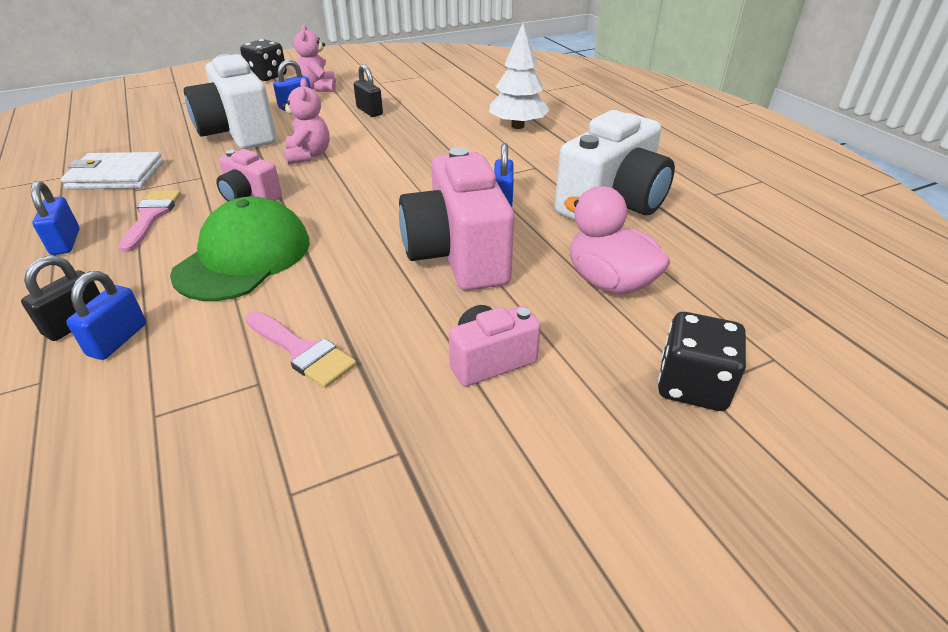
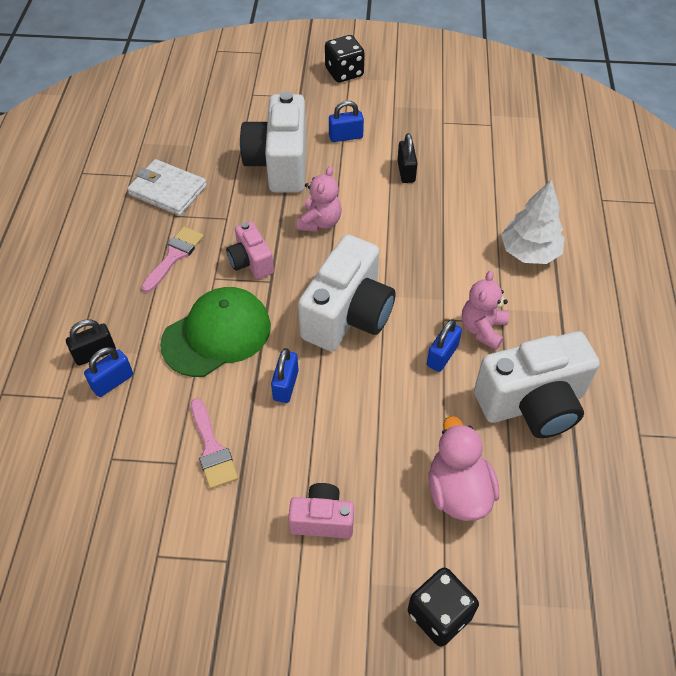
camera: 30 degrees right, 15 degrees up
(66, 242) = (112, 262): blue padlock -> blue padlock (286, 385)
(319, 88) = (381, 112): pink teddy bear -> pink teddy bear (482, 329)
(386, 202) = (348, 315): none -> white camera
(458, 255) = (365, 405): pink camera -> none

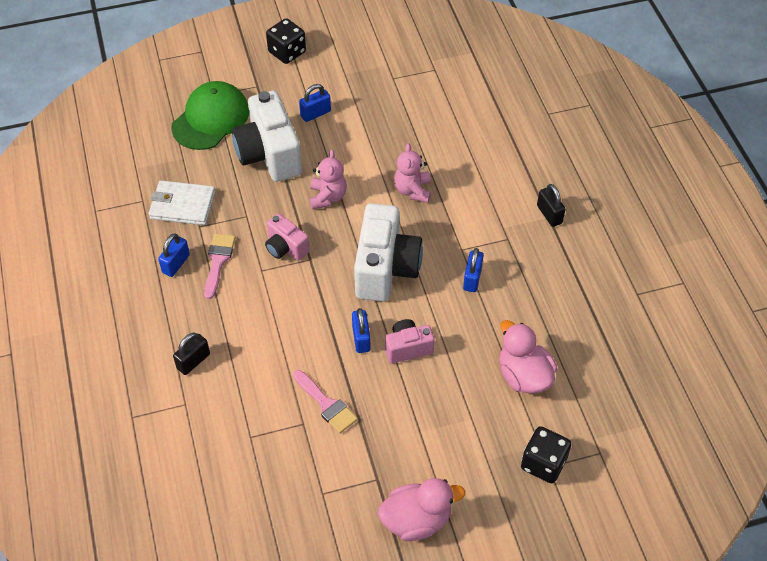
camera: 20 degrees left, 0 degrees up
(112, 382) = (220, 379): blue padlock -> blue padlock (176, 264)
(217, 334) = (287, 315): green cap -> green cap (211, 119)
(250, 632) = (416, 520): none -> pink duck
(322, 519) = (433, 427): pink camera -> pink camera (408, 348)
(406, 171) = (380, 132): black padlock -> black padlock (549, 214)
(482, 329) = (495, 248): pink teddy bear -> pink teddy bear (412, 190)
(529, 252) = (507, 175): white tree -> none
(532, 404) = (553, 295): white camera -> none

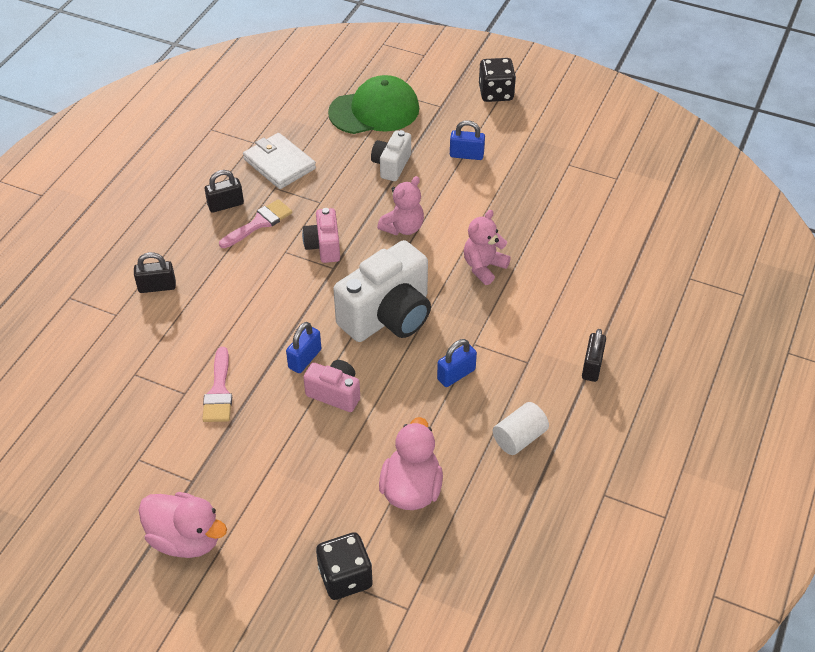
camera: 40 degrees right, 5 degrees down
(176, 264) = (225, 205): blue padlock -> black padlock
(269, 154) = (391, 165): white camera -> white camera, size x0.53
(554, 293) = (519, 438): none -> white cylinder

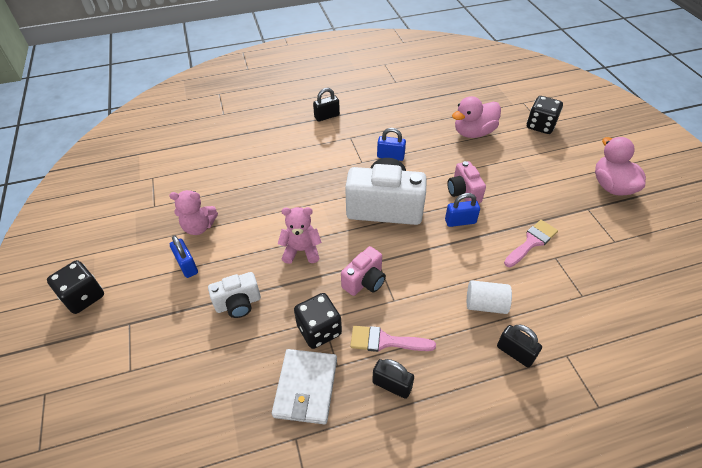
camera: 130 degrees left, 0 degrees up
(314, 194) = (319, 330): none -> black dice
(374, 111) = (170, 369): green cap -> none
(483, 267) = (297, 191): pink teddy bear -> pink teddy bear (199, 227)
(519, 438) = (400, 116): white cylinder -> white cylinder (485, 304)

